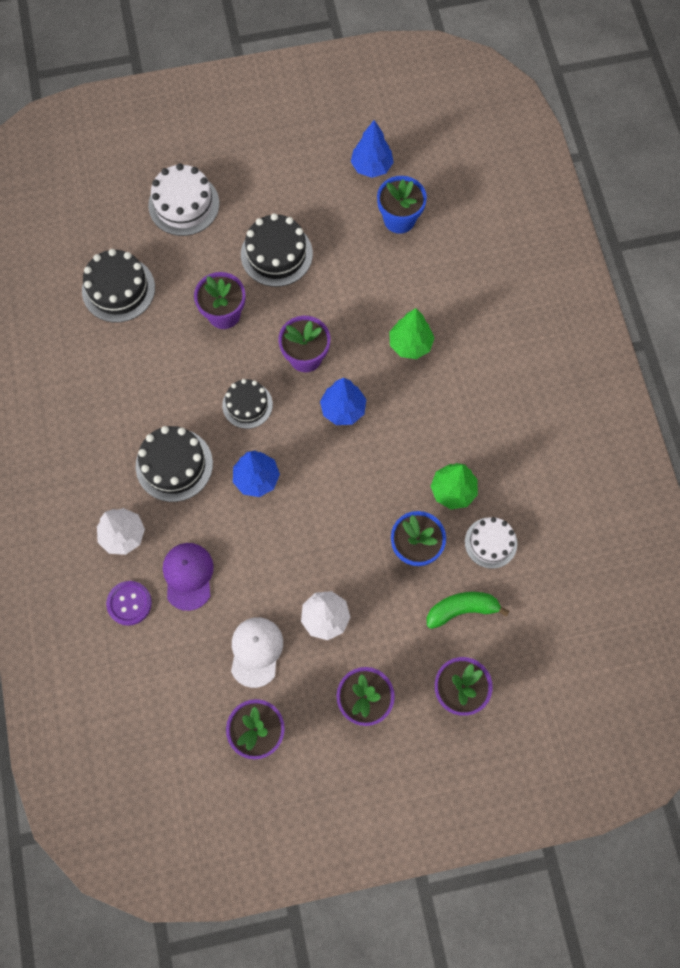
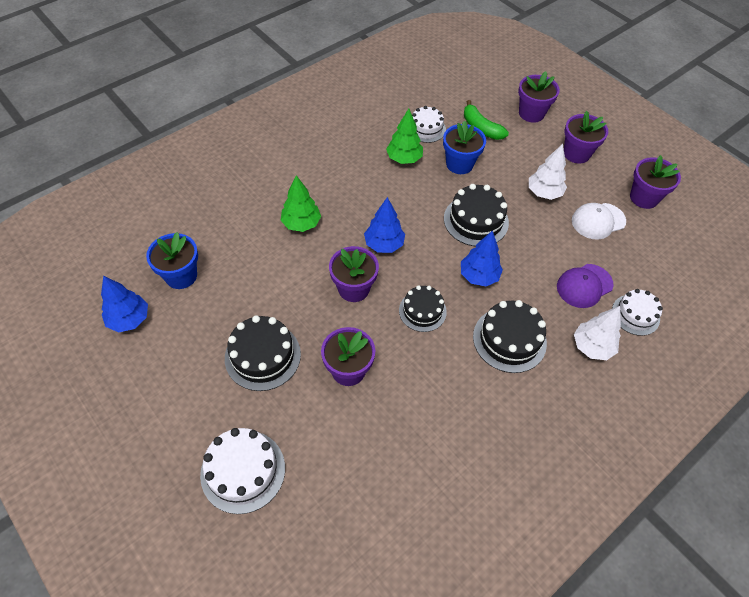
camera: 120 degrees left, 15 degrees down
(118, 289) = (374, 482): black cake -> black cake (476, 220)
(129, 603) = (635, 314): purple button -> white cake

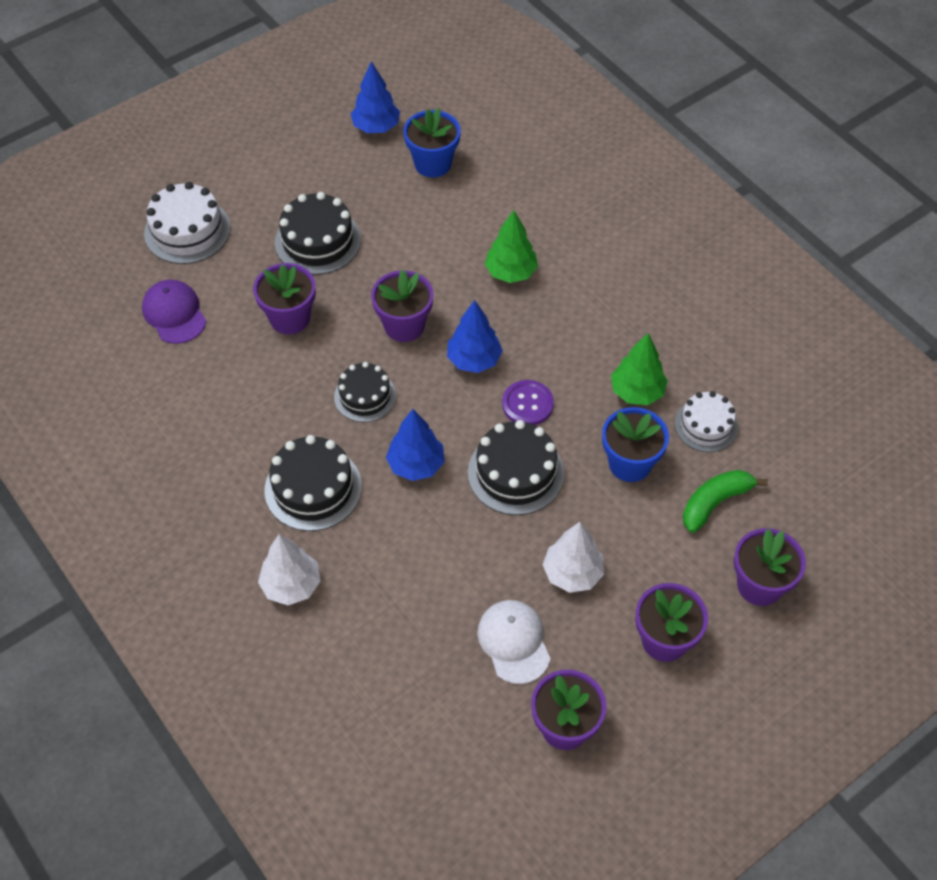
camera: 95 degrees right, 0 degrees up
(419, 214) = (527, 404): none -> purple button
(584, 286) = (391, 596): purple cap -> purple cap (174, 313)
(635, 314) = (337, 655): white cake -> none

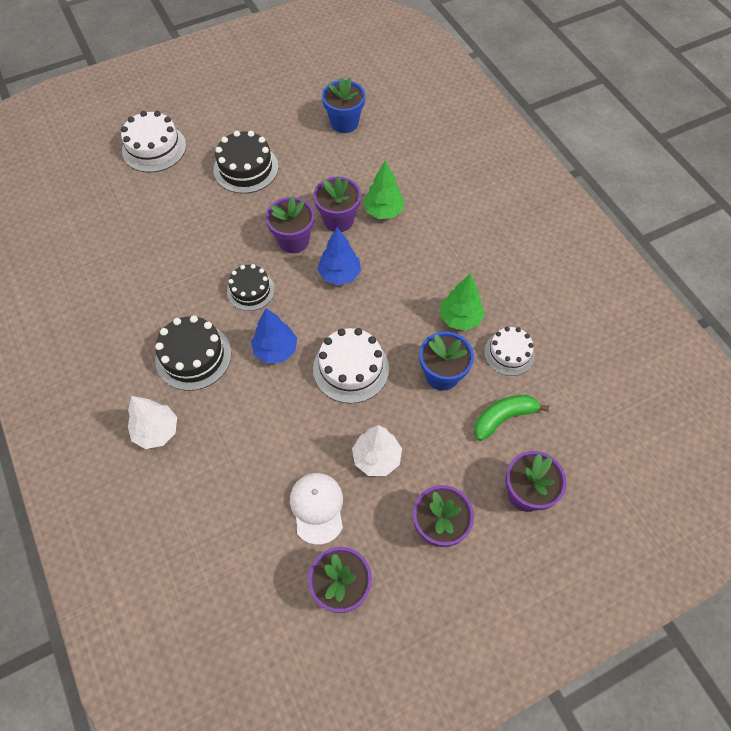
camera: 10 degrees right, 5 degrees up
(174, 313) = (128, 208): purple cap -> none
(290, 318) = (210, 223): purple flower pot -> purple flower pot (338, 220)
(376, 127) = (309, 91): blue tree -> none
(515, 473) = (351, 368): black cake -> white cake
(527, 404) = (372, 315): purple button -> none

